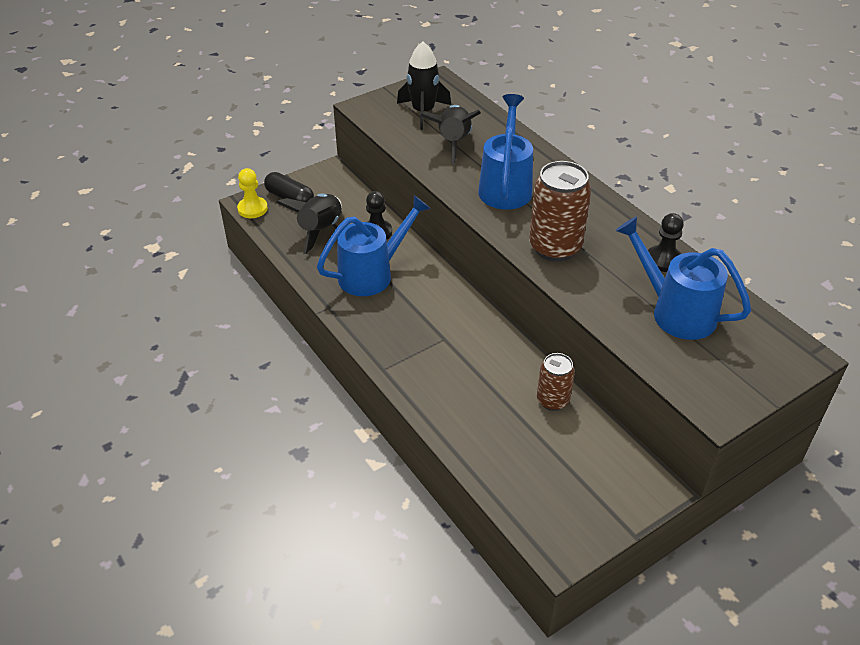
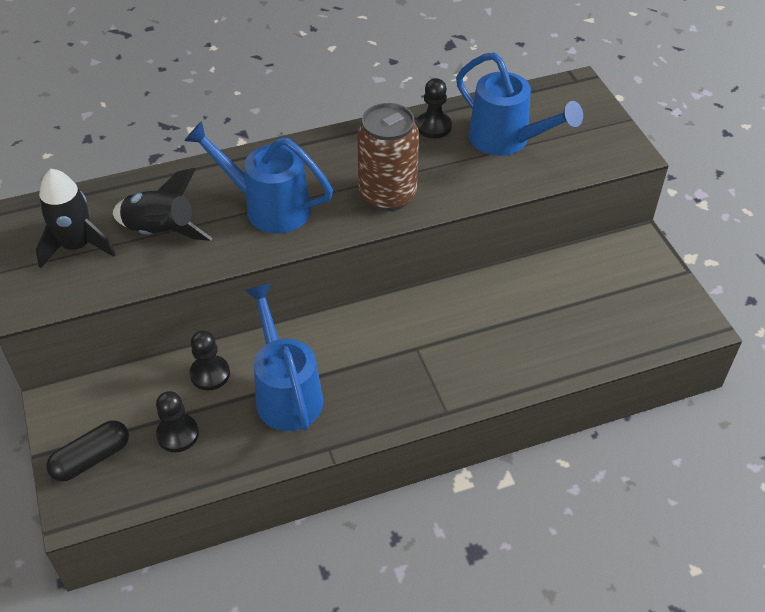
camera: 75 degrees left, 5 degrees up
(252, 209) = (92, 508): yellow pawn -> none
(319, 230) = (177, 434): black rocket -> black pawn
(552, 400) = (525, 283): brown can -> none
(675, 311) = (506, 140): blue watering can -> blue watering can turned 105 degrees counterclockwise

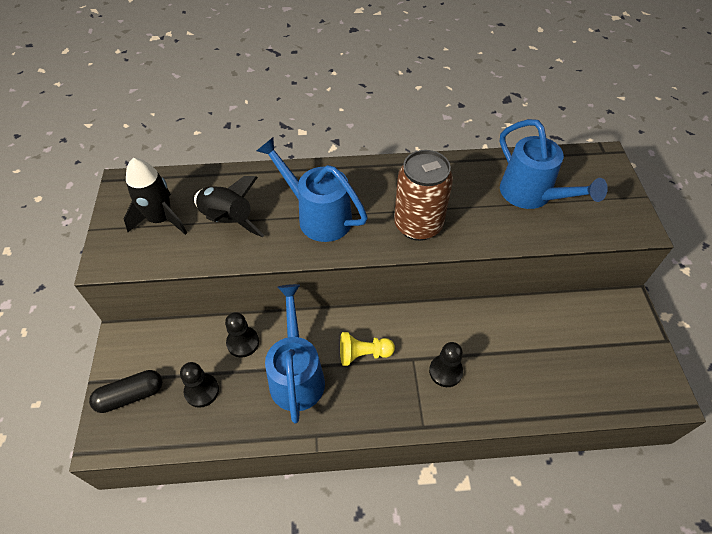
camera: 15 degrees right, 5 degrees up
(358, 355) = (363, 354): none -> yellow pawn
(433, 126) = (472, 171): black pawn -> black pawn (445, 371)

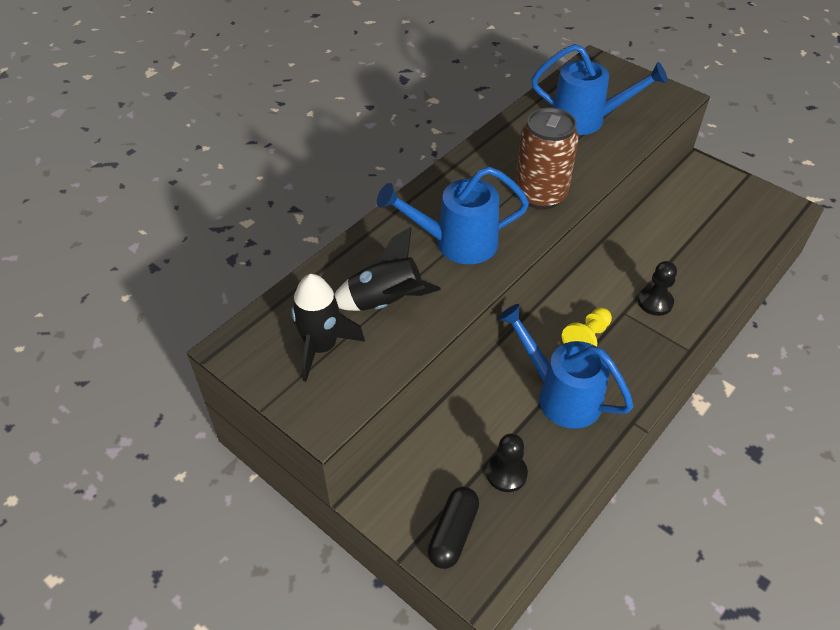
camera: 45 degrees left, 5 degrees down
(243, 342) = (486, 410): black pawn -> none

